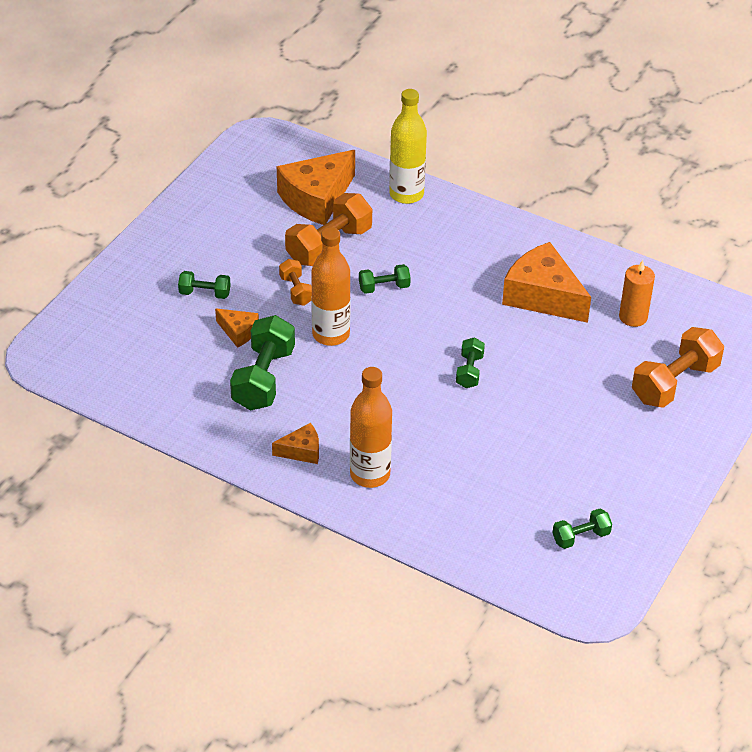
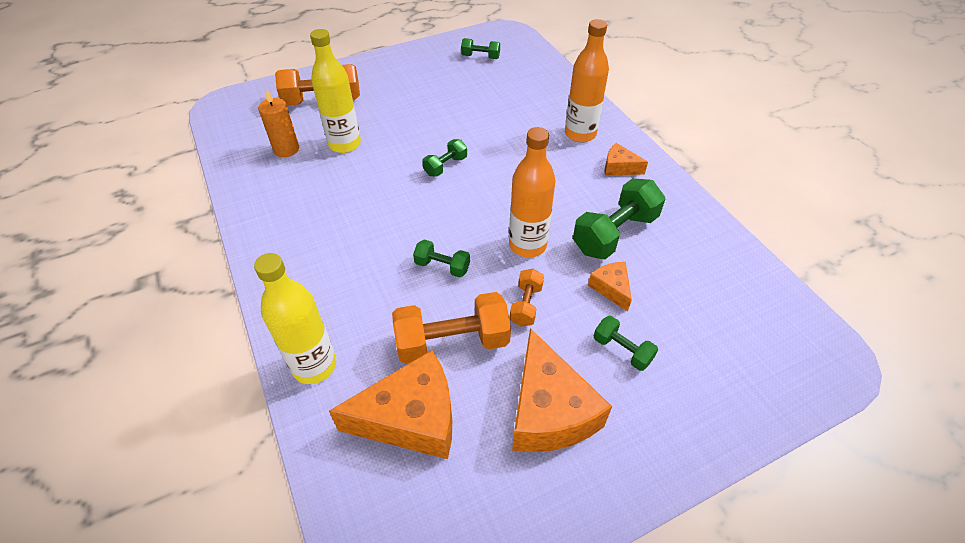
camera: 145 degrees left, 5 degrees up
(543, 296) = (325, 194): orange cheese -> orange cheese (548, 411)
(588, 347) = (345, 144): none -> yellow bottle

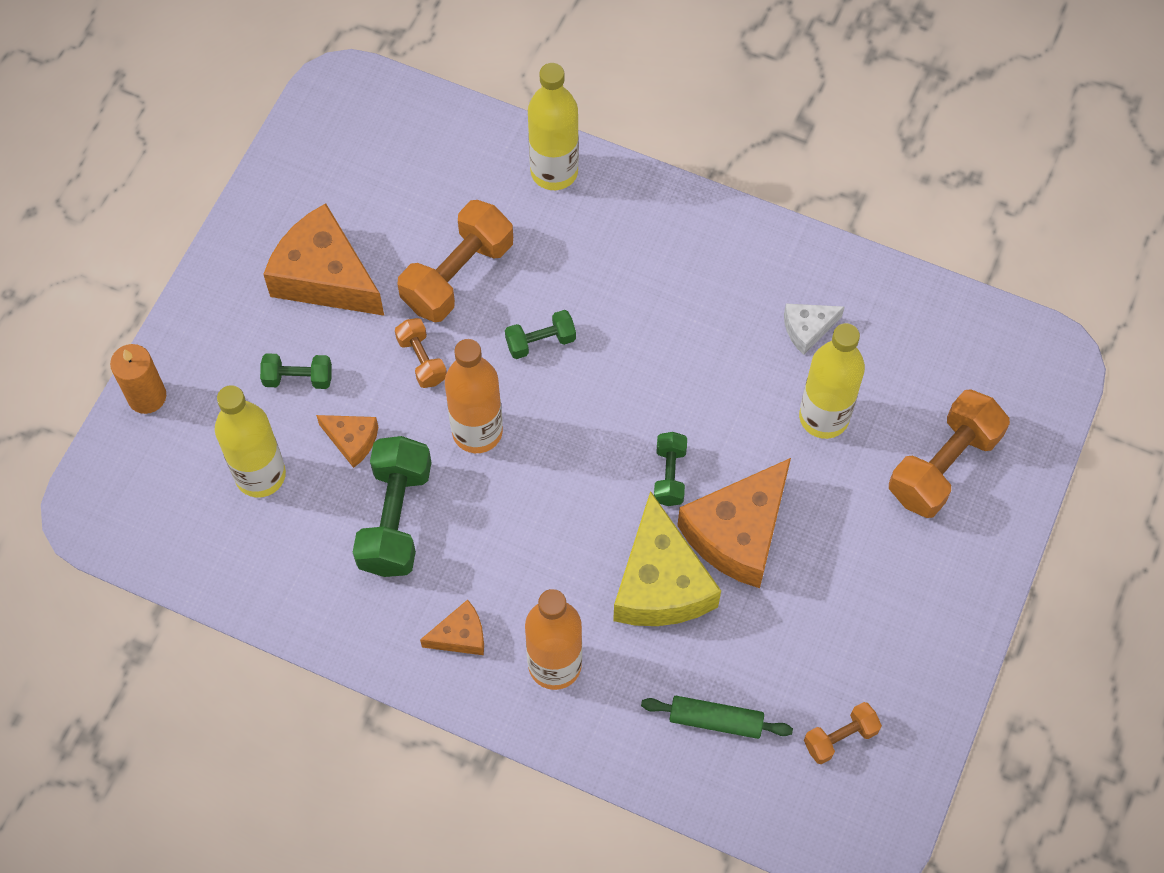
camera: 140 degrees right, 15 degrees up
(286, 149) = (880, 357): orange candle -> orange candle (147, 396)
(299, 180) = (807, 329): none -> white cheese
(411, 418) = (431, 192): orange cheese -> orange cheese (738, 533)
(480, 57) = (840, 738): green dumbbell -> orange dumbbell
(498, 133) = (660, 583): none -> yellow cheese
(525, 84) = (715, 720): none -> green rolling pin
(689, 307) = (260, 475): none -> yellow bottle

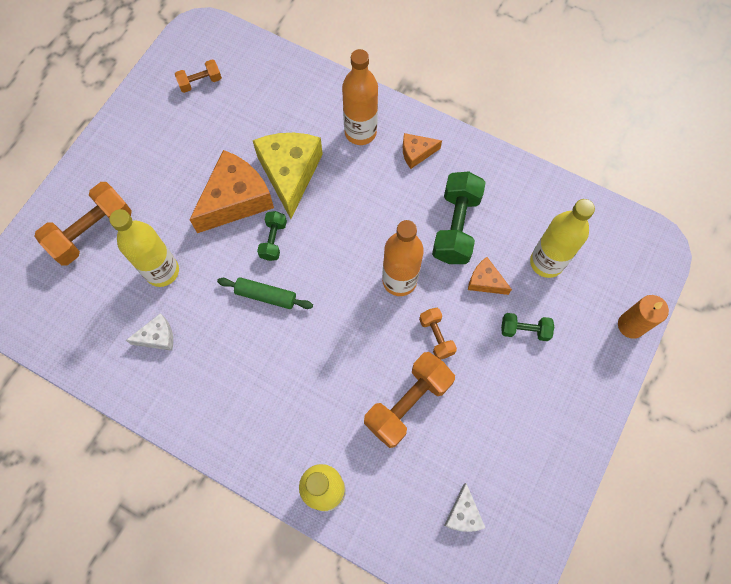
camera: 175 degrees left, 5 degrees up
(325, 277) = (508, 410): orange cheese -> none
(384, 161) = (463, 514): none -> white cheese
(540, 341) = (350, 344): green dumbbell -> none
(715, 720) = (270, 96): green rolling pin -> green rolling pin (266, 296)

